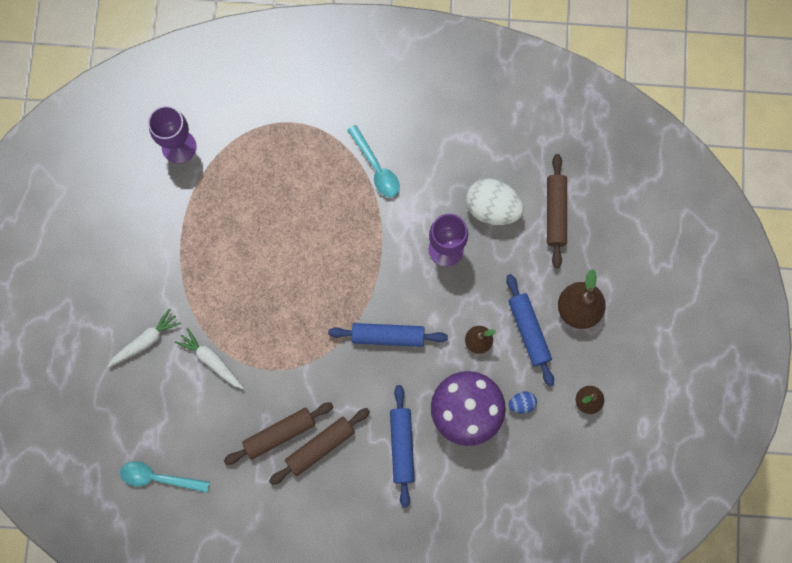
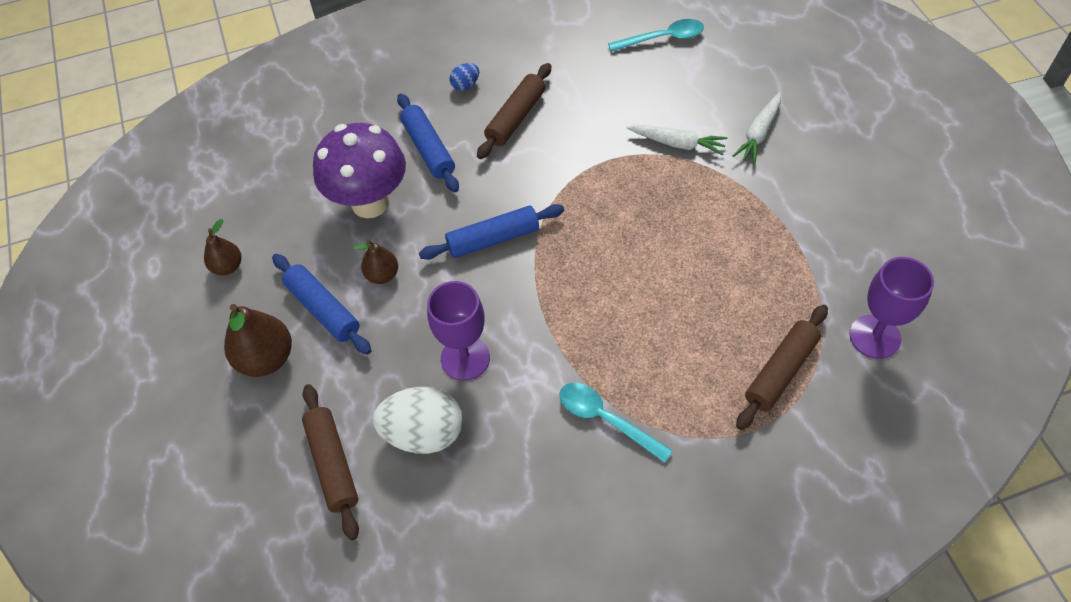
camera: 160 degrees right, 20 degrees down
(279, 434) = (564, 112): brown rolling pin -> brown rolling pin (781, 372)
(521, 404) = (307, 234): blue egg -> blue egg (465, 85)

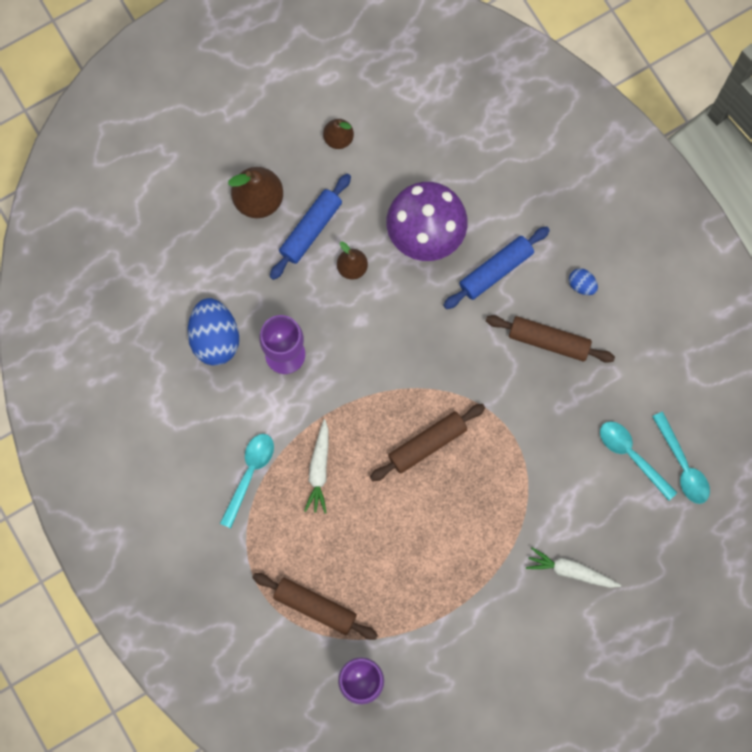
camera: 75 degrees right, 20 degrees up
(332, 464) = (179, 278): brown rolling pin -> brown rolling pin (427, 444)
(423, 433) = (215, 338): white egg -> blue egg
(493, 239) = (405, 351): blue rolling pin -> none
(647, 72) = (631, 455): none -> turquoise spoon
(677, 143) = (544, 496): white carrot -> white carrot (319, 470)

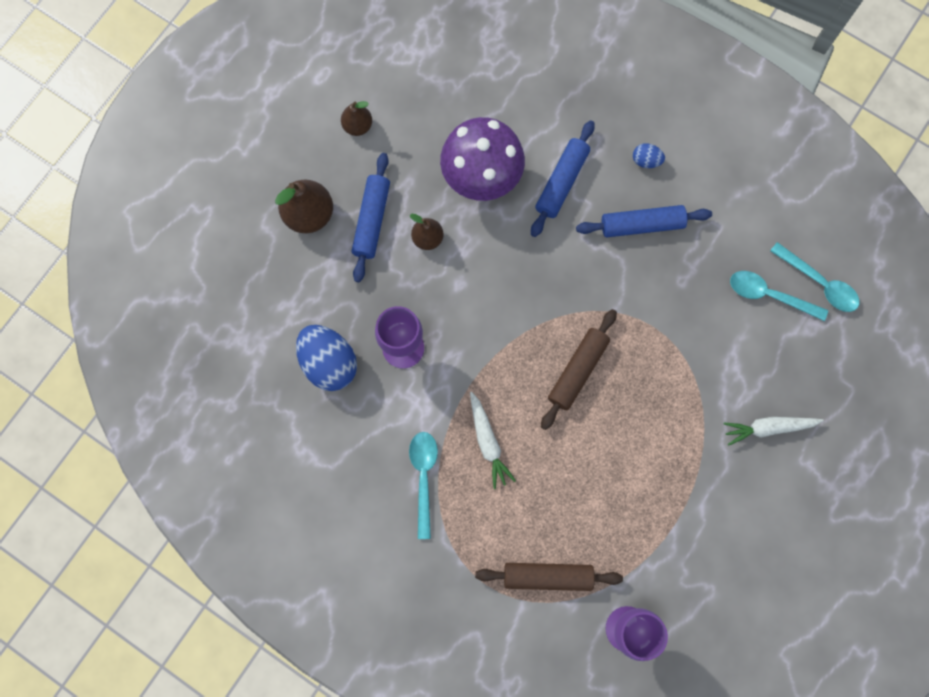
camera: 25 degrees left, 0 degrees up
(548, 341) = (642, 225): brown rolling pin -> blue rolling pin

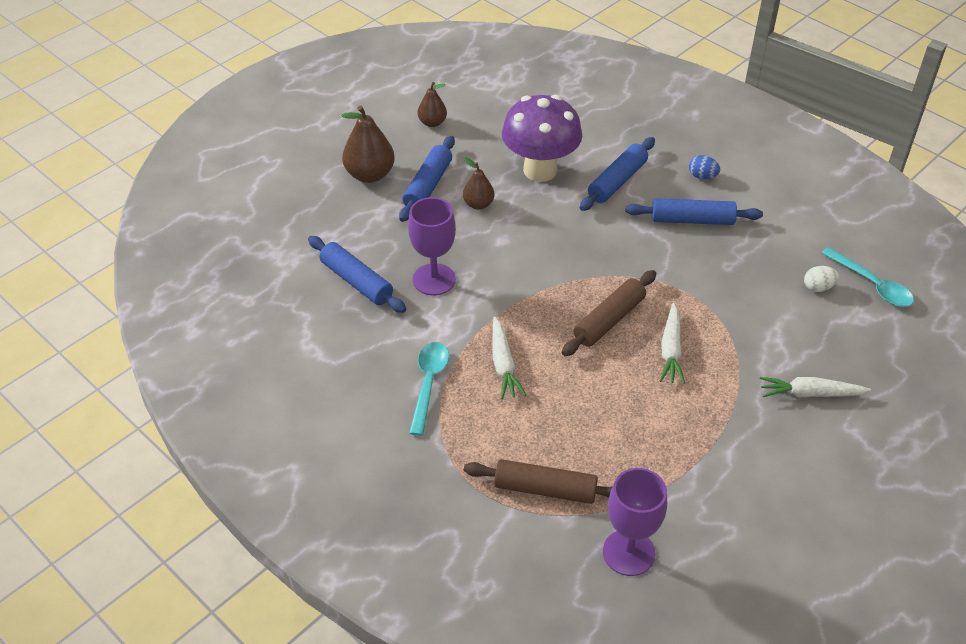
camera: 10 degrees right, 30 degrees down
(329, 363) = (357, 281): blue egg -> blue rolling pin
(639, 398) = (671, 350): none -> white carrot
(769, 295) = (818, 287): turquoise spoon -> white egg

